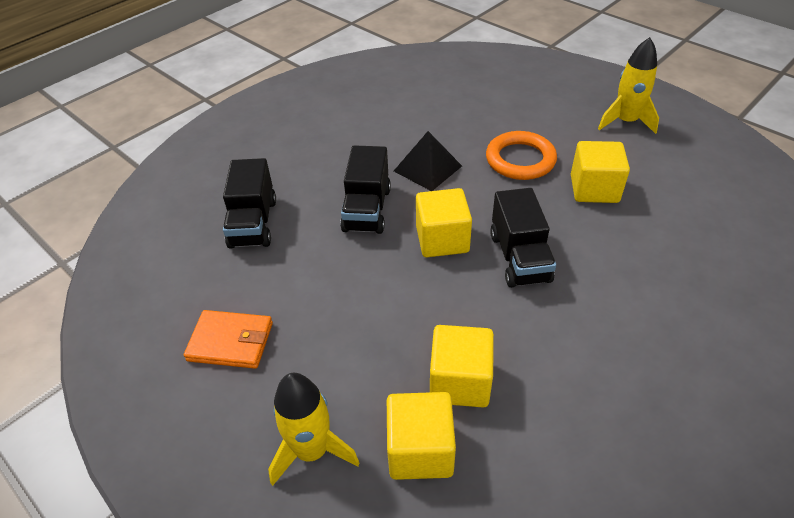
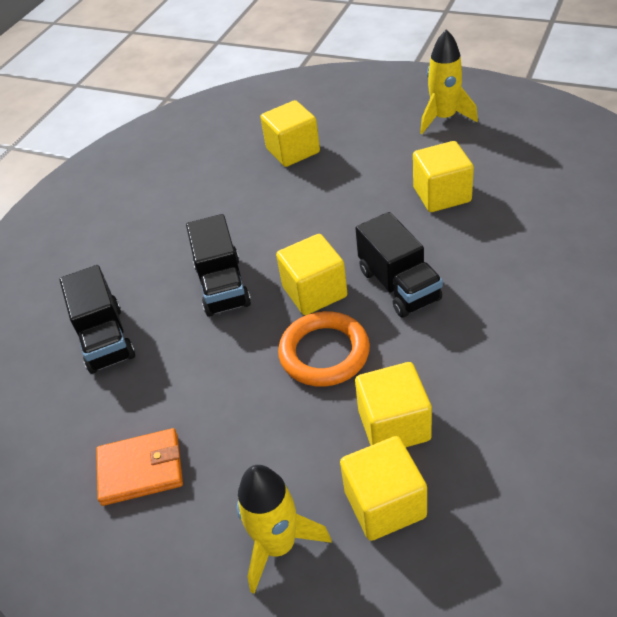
camera: 15 degrees left, 0 degrees up
(427, 168) = (267, 223): black pyramid -> none
(477, 113) = (293, 151): none -> yellow cube
(520, 160) = (357, 187): orange ring -> orange ring (324, 353)

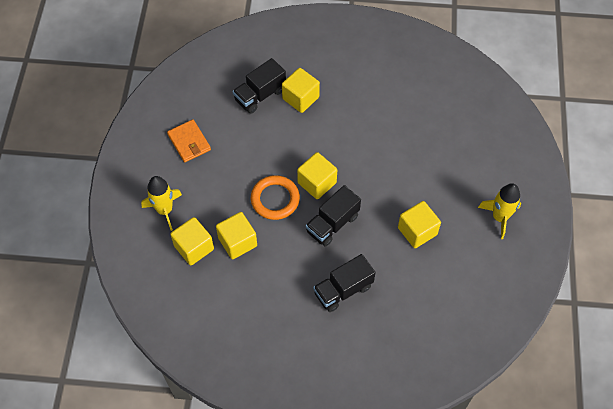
camera: 65 degrees right, 15 degrees up
(222, 286) = (310, 136): black truck -> black truck (343, 290)
(293, 151) = (438, 135): yellow cube -> yellow cube (300, 98)

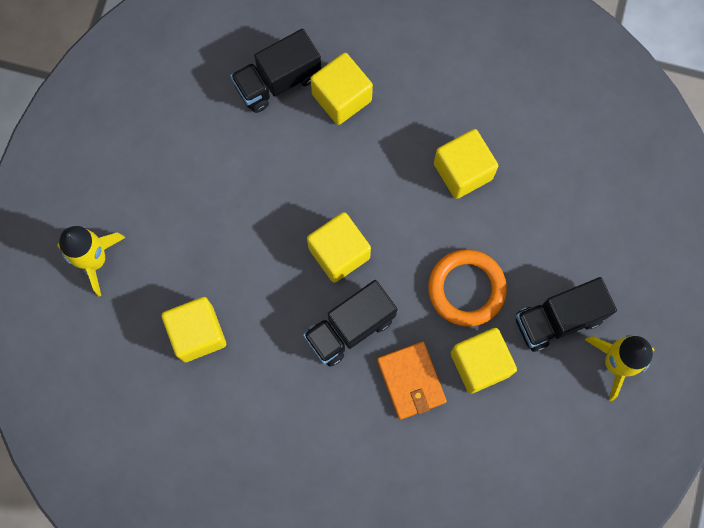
camera: 10 degrees right, 15 degrees up
(189, 142) = (151, 147): orange wallet -> orange wallet (411, 381)
(194, 247) = (129, 331): yellow cube -> yellow cube (463, 171)
(275, 199) = (268, 270): orange ring -> orange ring (466, 289)
(343, 290) = (345, 443): black truck -> black truck (558, 319)

